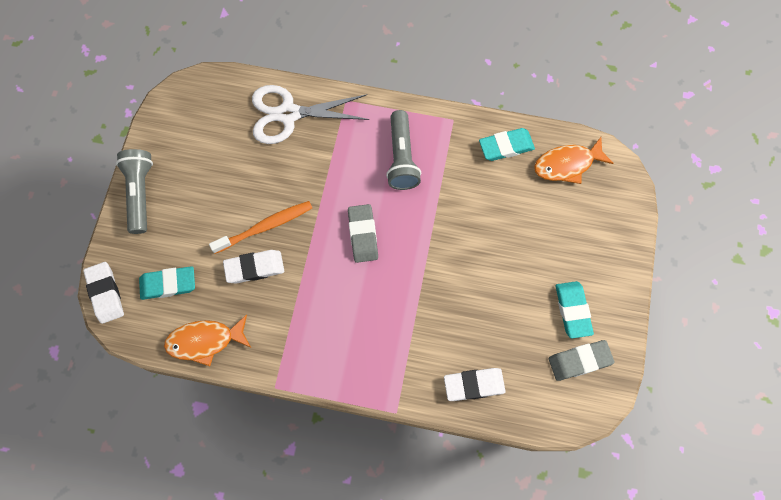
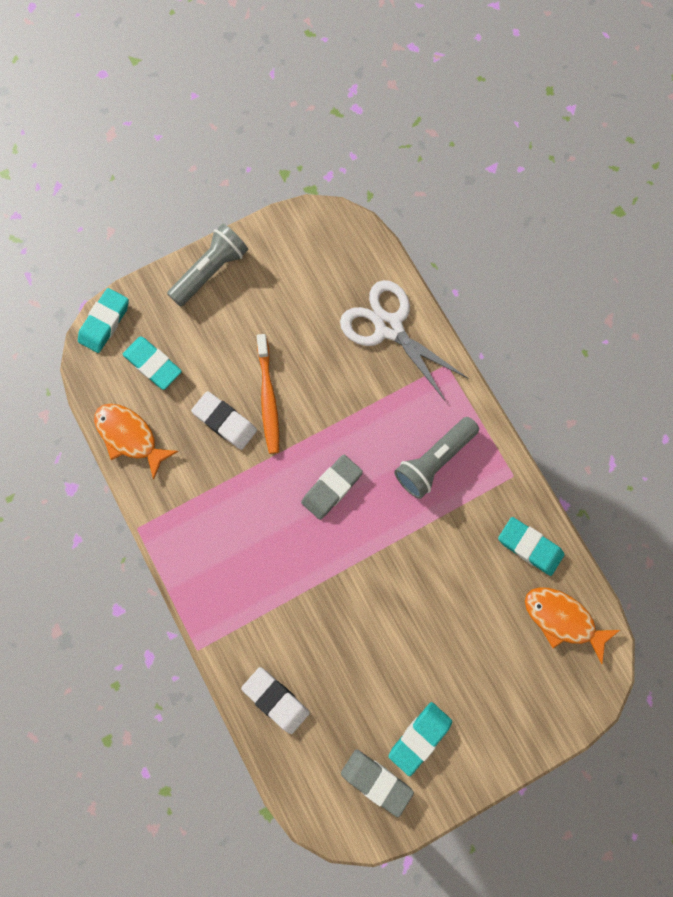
camera: 50 degrees right, 5 degrees up
(105, 293) = (105, 322): white eraser -> turquoise eraser
(265, 227) = (268, 398): orange toothbrush -> orange toothbrush turned 60 degrees clockwise

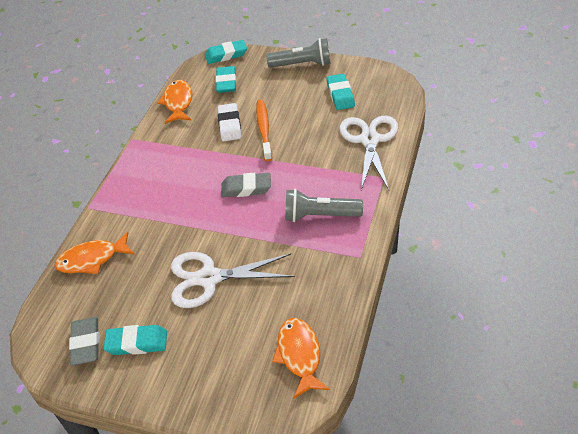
camera: 50 degrees right, 30 degrees down
(268, 398) = (264, 129): orange toothbrush -> orange toothbrush turned 135 degrees clockwise
(276, 699) = (92, 259): white eraser -> orange fish
(409, 617) = (209, 278): none -> white scissors
(529, 546) = (326, 300): turquoise eraser -> turquoise eraser (340, 95)

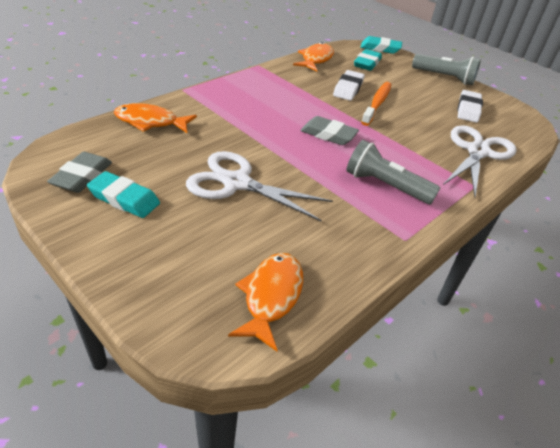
camera: 20 degrees right, 5 degrees down
(340, 95) = (468, 110): turquoise eraser -> white eraser

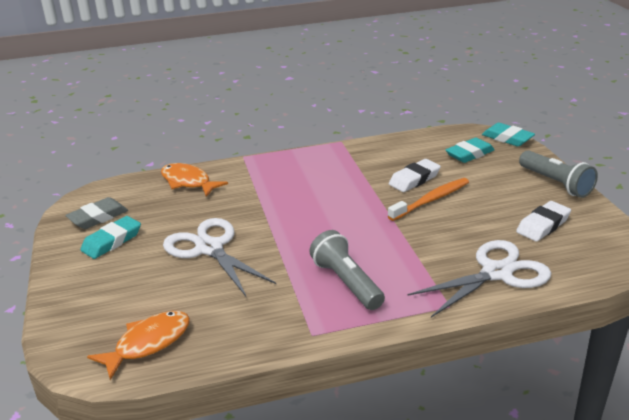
camera: 35 degrees right, 10 degrees down
(124, 199) = (112, 241): turquoise eraser -> turquoise eraser turned 75 degrees clockwise
(316, 59) = (411, 142): orange fish -> none
(328, 135) = (340, 222): grey eraser -> none

